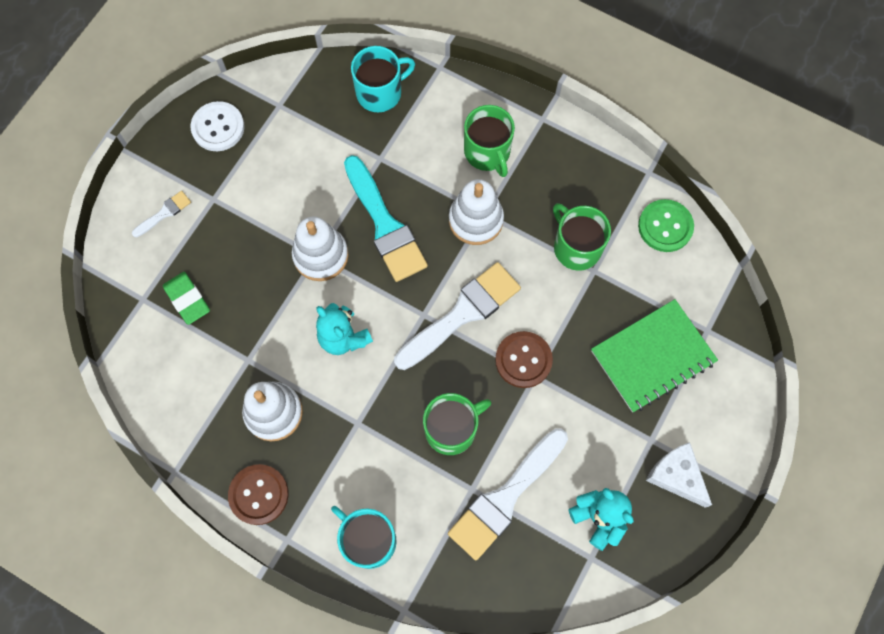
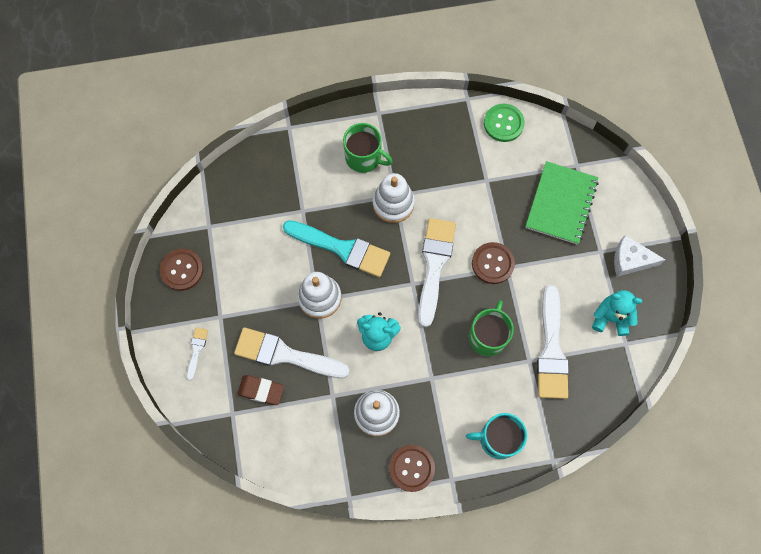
camera: 40 degrees left, 0 degrees up
(187, 299) = (261, 390): green eraser -> brown eraser
(218, 127) = (182, 270): white button -> brown button
(240, 284) = (285, 355): none -> white brush
(380, 92) = (266, 170): turquoise mug -> none
(576, 247) = (464, 174): green mug -> none

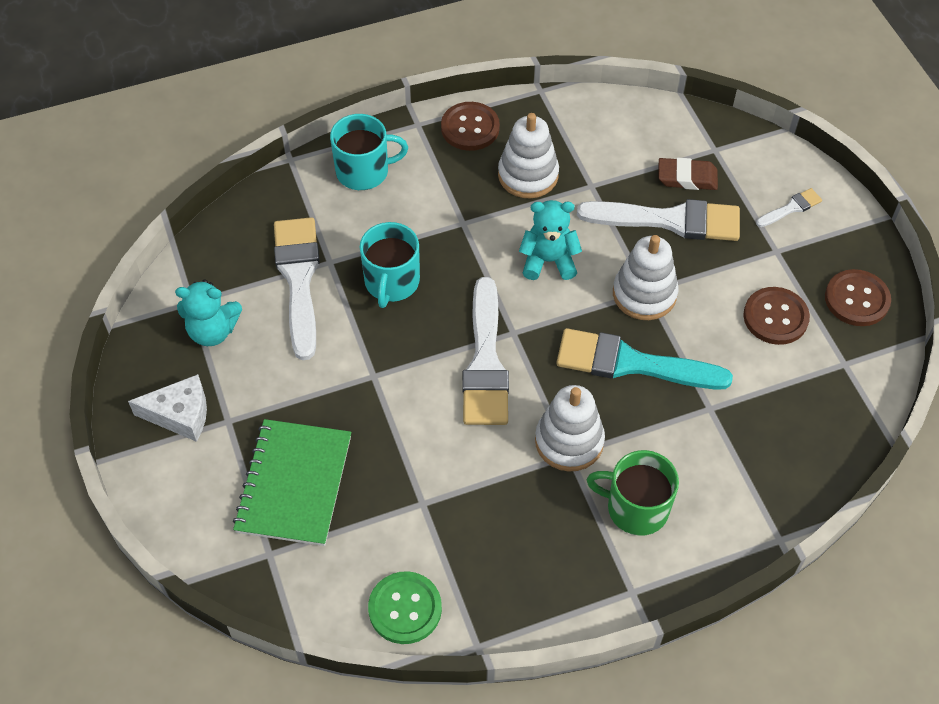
camera: 170 degrees right, 15 degrees down
(196, 350) = (791, 208): white brush -> white brush turned 120 degrees counterclockwise
(488, 336) = (391, 282): green mug -> turquoise mug
(492, 263) = (396, 377): brown button -> brown button (775, 317)

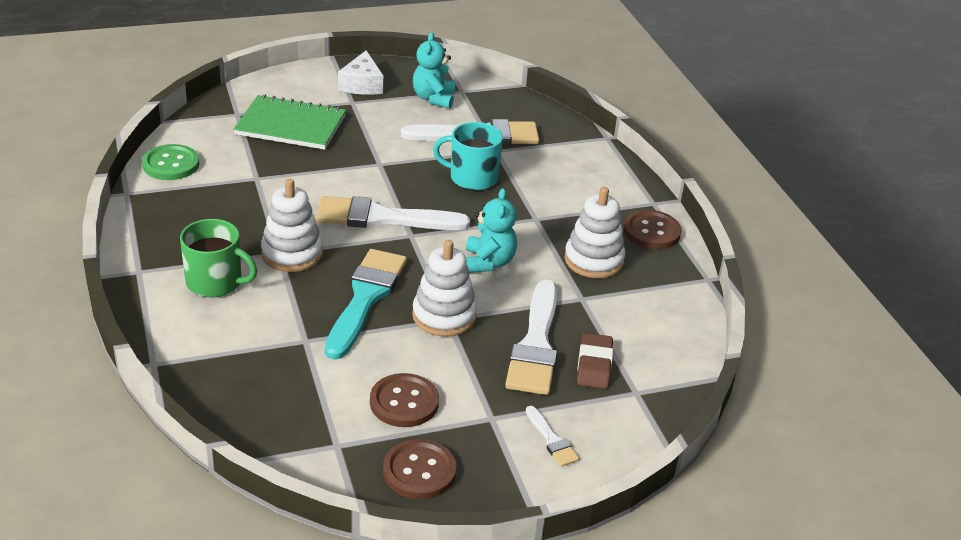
camera: 90 degrees right, 20 degrees down
(364, 171) = (595, 172): turquoise mug -> none
(635, 508) = (215, 282): green mug -> green mug turned 90 degrees clockwise

